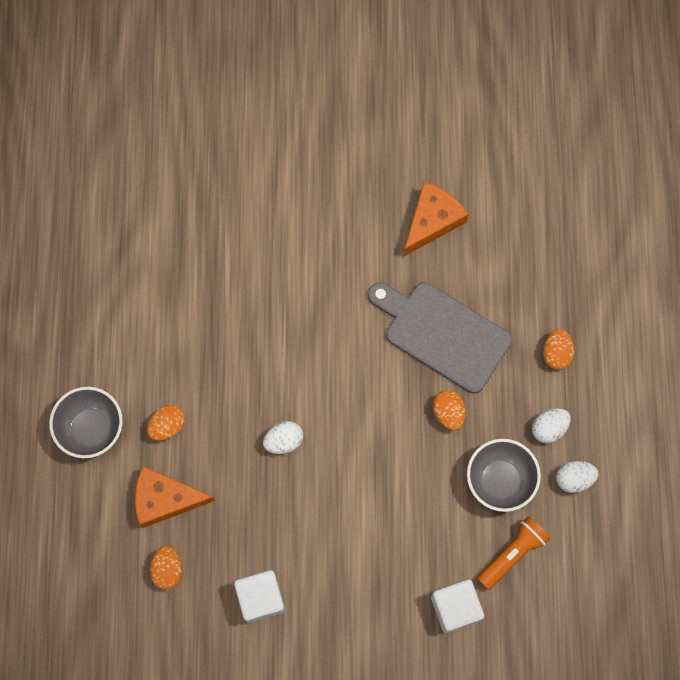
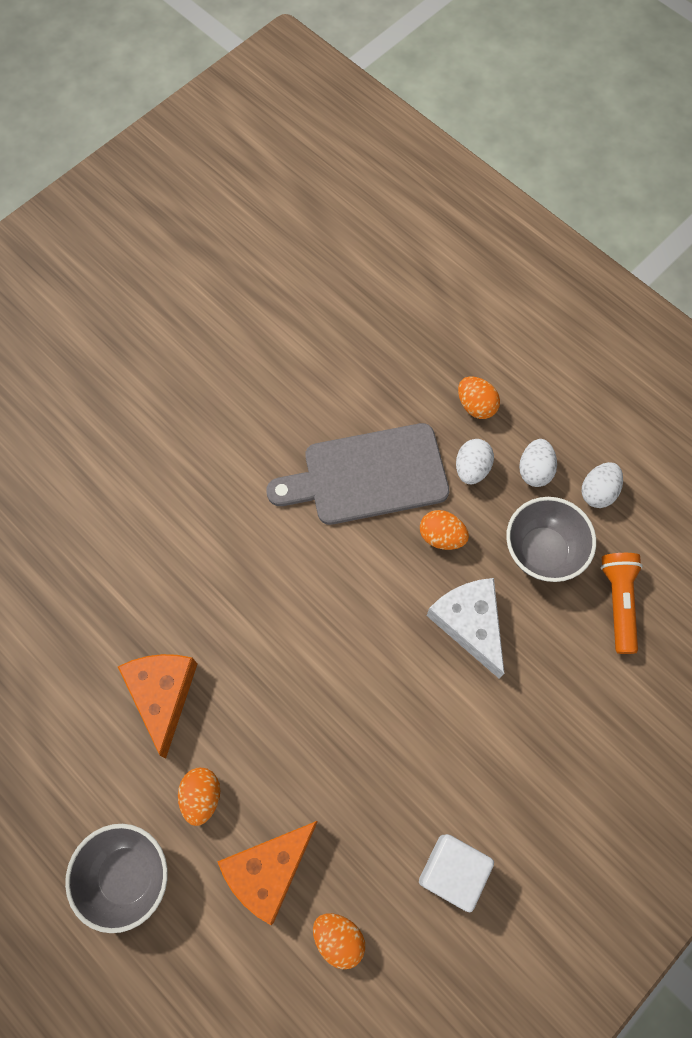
camera: 45 degrees left, 5 degrees down
(283, 441) = (325, 701): white egg -> white egg (471, 468)
(411, 479) = (470, 623): none -> white cheese
(432, 221) = (263, 392): orange cheese -> orange cheese (162, 694)
(455, 608) = (624, 698): white cube -> none

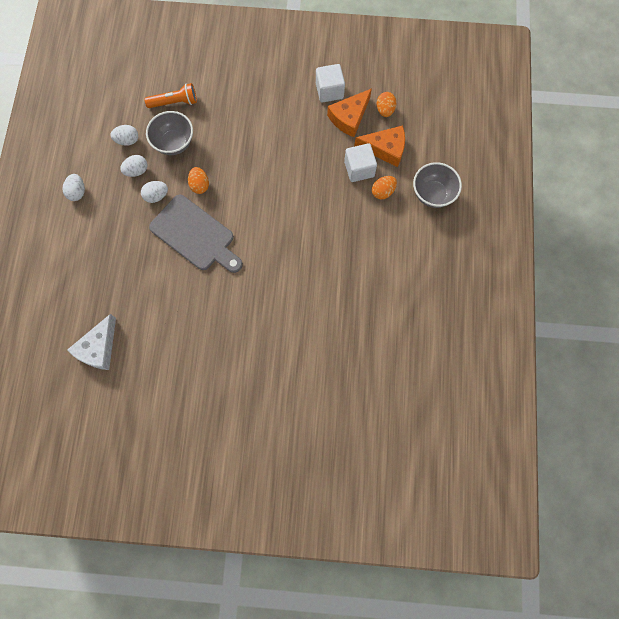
camera: 130 degrees left, 5 degrees up
(162, 694) = (360, 238): orange cheese -> orange cheese (349, 117)
(271, 793) = (359, 169): none -> white cube
(470, 623) = (230, 148): white cheese -> white cheese (98, 348)
(476, 405) = (122, 216): orange egg -> none
(560, 377) = (77, 192): none -> white egg
(618, 603) = (174, 102): orange flashlight -> orange flashlight turned 150 degrees counterclockwise

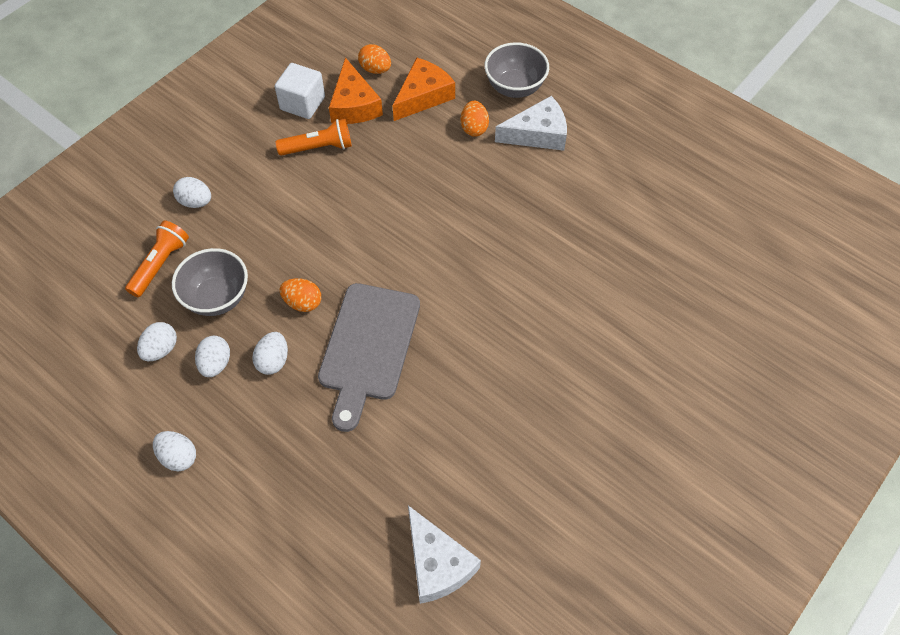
camera: 55 degrees left, 15 degrees down
(195, 235) = (368, 347): grey cutting board -> grey cutting board turned 120 degrees clockwise
(224, 89) = (196, 202): none -> white egg
(304, 121) = (318, 148): none -> orange flashlight
(359, 169) = (427, 133): white cube -> none
(406, 229) = (538, 134): none -> white cheese

